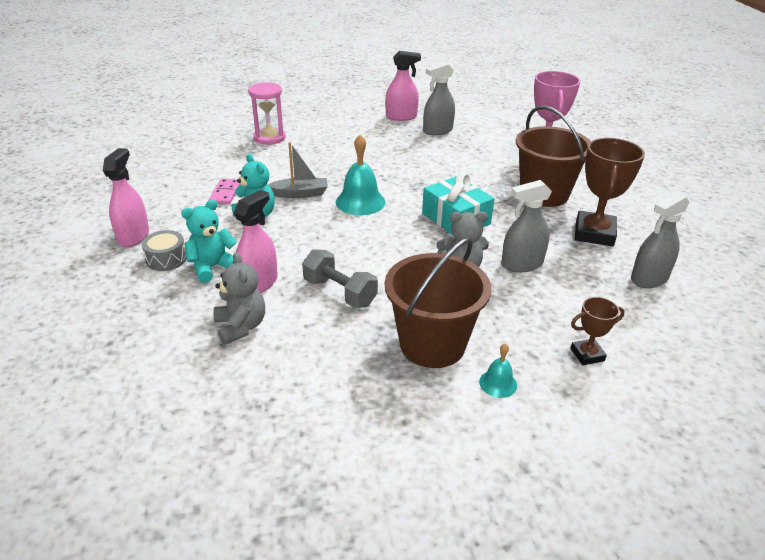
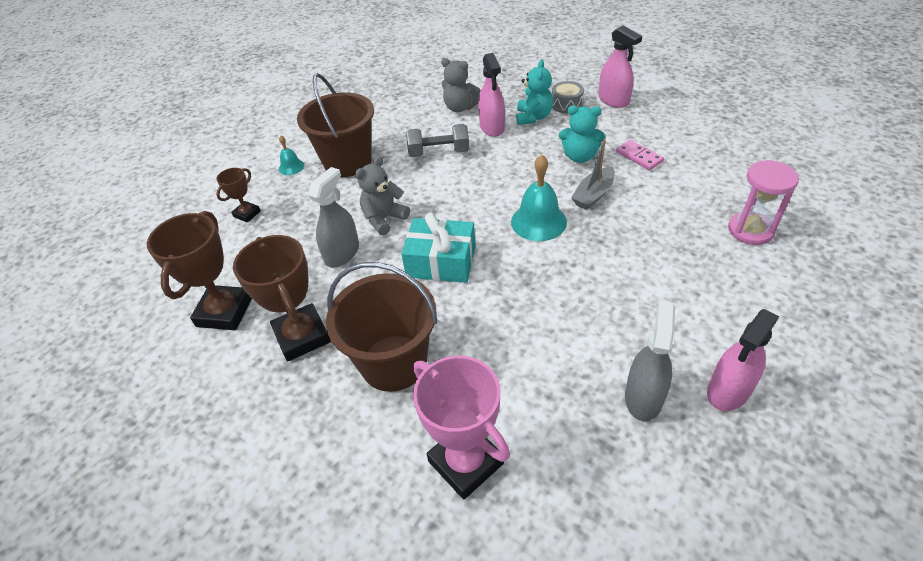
camera: 140 degrees right, 10 degrees up
(649, 278) = (225, 312): grey spray bottle -> brown trophy

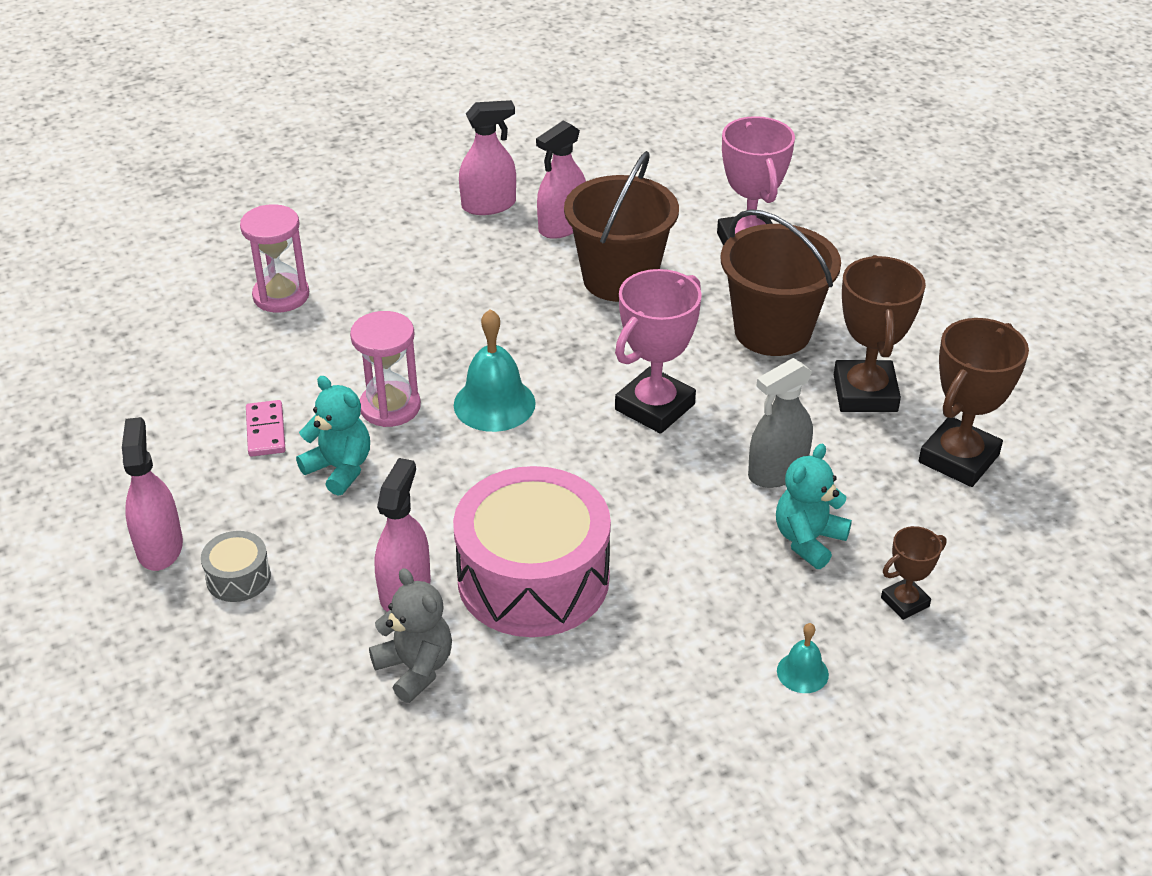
camera: 155 degrees left, 5 degrees down
(347, 162) = (696, 634): brown bucket -> brown bucket (619, 279)
(384, 219) = (693, 497): grey teddy bear -> none
(439, 153) = (533, 578): grey dumbbell -> pink drum
(441, 262) = (655, 407): turquoise gift -> pink trophy
(533, 117) = (320, 577): turquoise teddy bear -> turquoise teddy bear (808, 540)
(593, 195) = (390, 407): grey boat -> pink hourglass
(643, 397) = (562, 226): grey spray bottle -> pink spray bottle

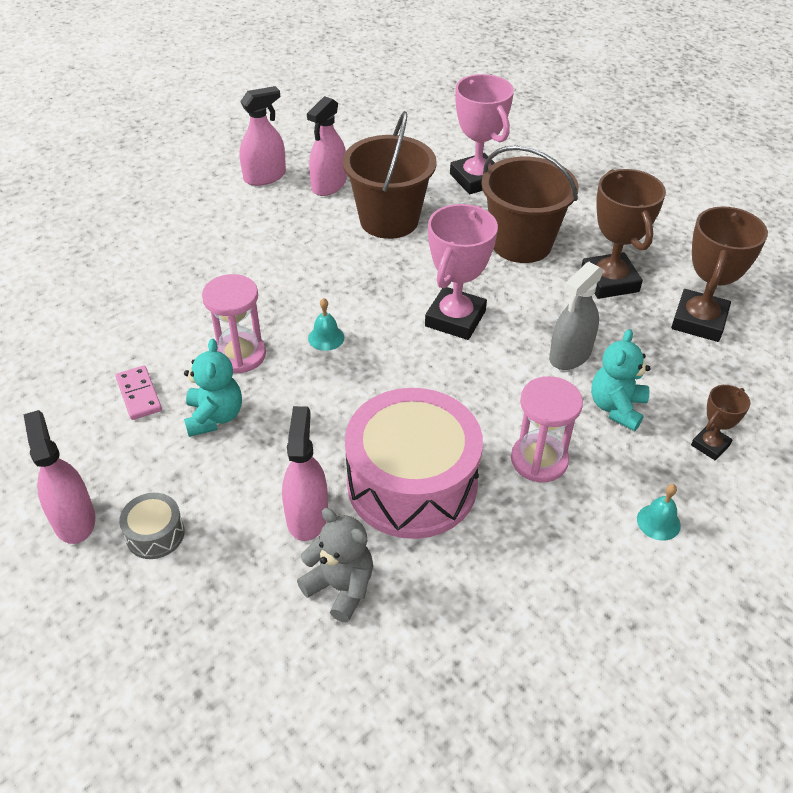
camera: 15 degrees left, 5 degrees up
(281, 296) = (116, 275): pink hourglass -> pink hourglass (539, 460)
(340, 469) = (214, 417): turquoise teddy bear -> turquoise teddy bear turned 60 degrees clockwise
(494, 404) = (326, 337): turquoise bell -> turquoise bell, size x0.53

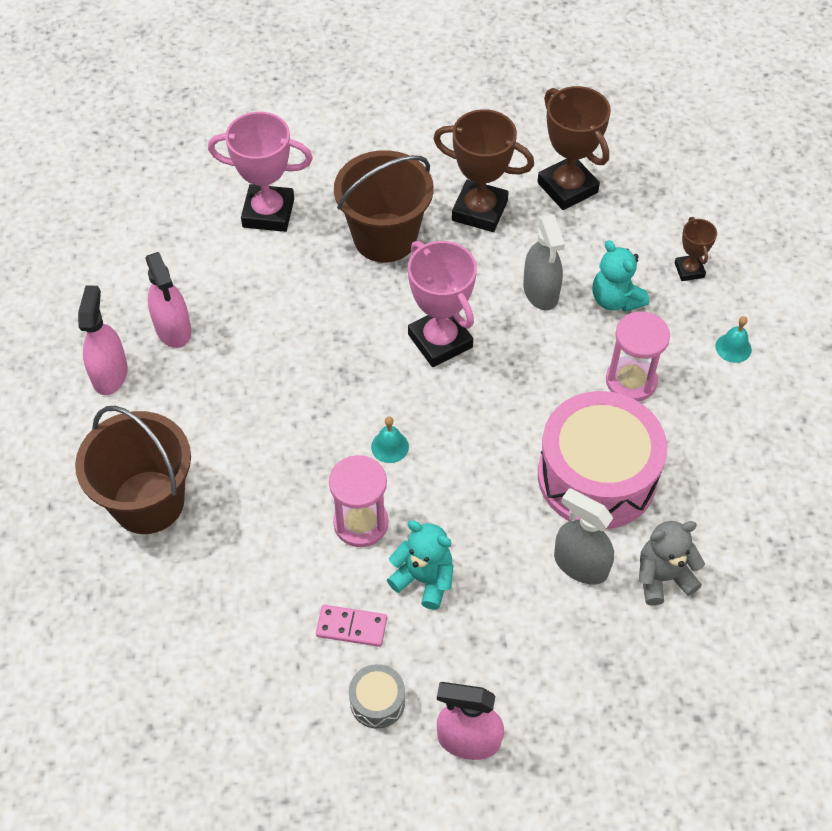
camera: 55 degrees left, 10 degrees up
(155, 534) = (526, 683): grey drum -> grey drum (377, 701)
(307, 516) = (580, 564): pink spray bottle -> grey spray bottle
(389, 220) = (269, 312): brown bucket -> brown bucket (148, 502)

